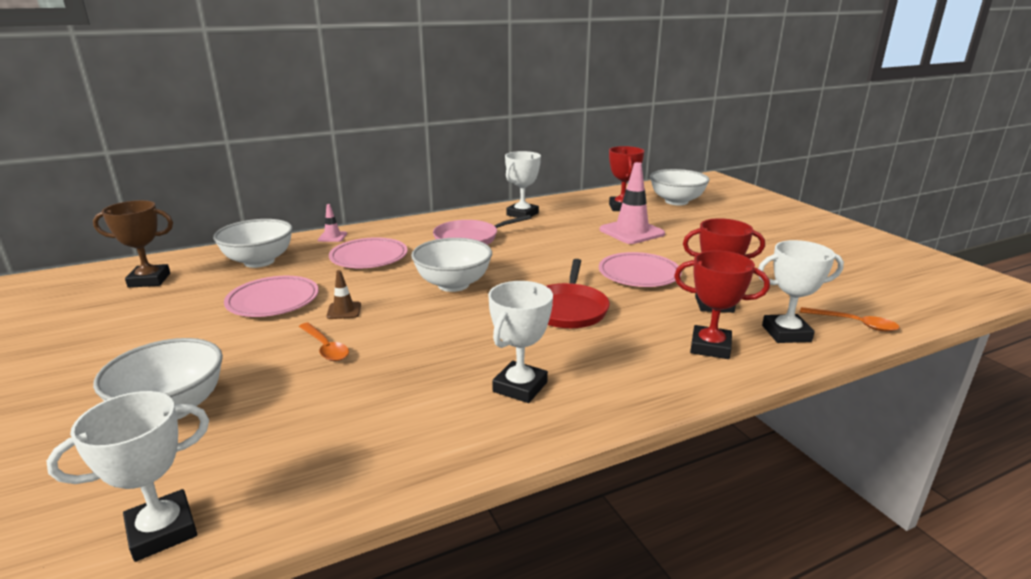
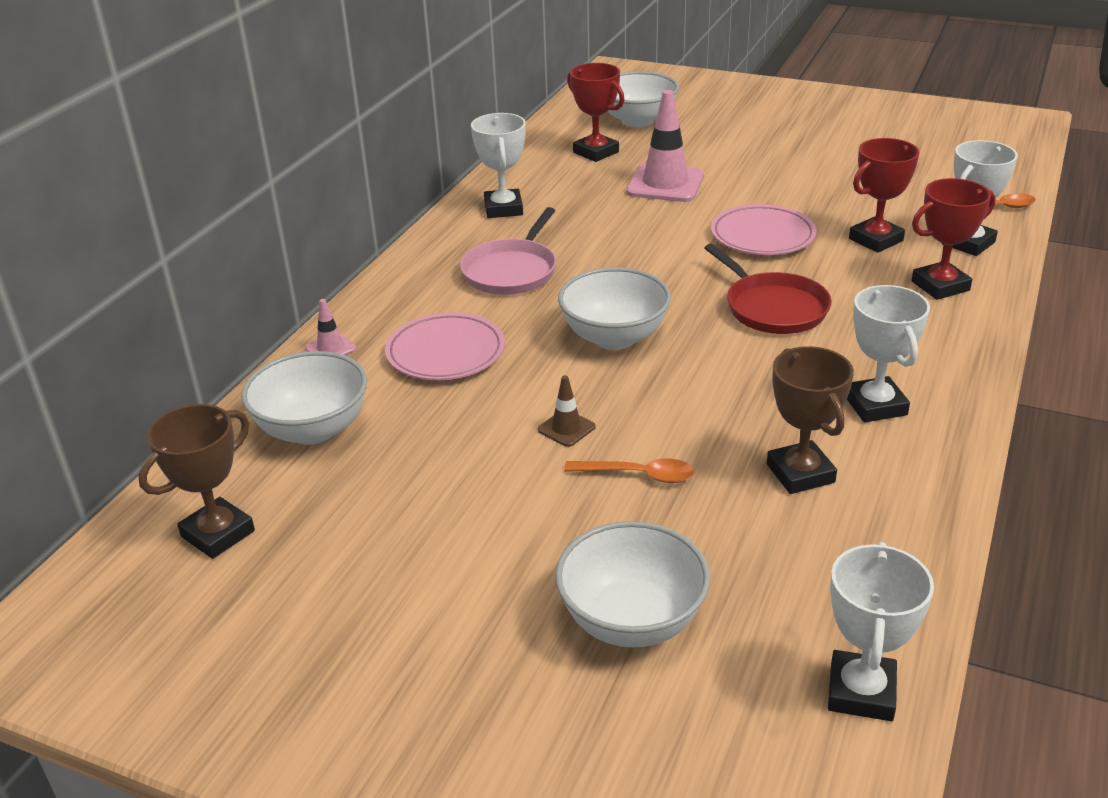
camera: 40 degrees left, 10 degrees up
(273, 301) = (459, 463): pink plate -> none
(399, 395) = (800, 473): none -> brown trophy

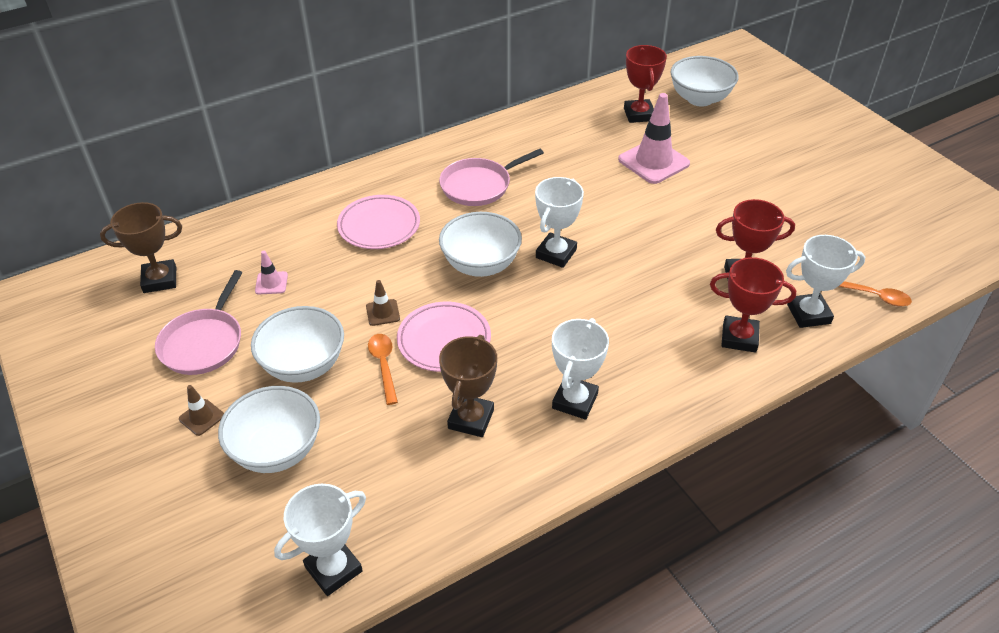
camera: 35 degrees right, 10 degrees up
(313, 429) = (263, 241): white bowl -> white bowl (304, 365)
(330, 348) = (326, 192): pink traffic cone -> pink traffic cone (271, 283)
(379, 567) = (204, 343): none -> pink pan
(487, 643) = (201, 417): none -> brown traffic cone
(503, 209) = (528, 135): white trophy -> white trophy (556, 254)
(638, 475) = (384, 365): orange spoon -> orange spoon turned 150 degrees counterclockwise
(762, 236) = (667, 235): pink plate -> pink plate (444, 340)
(773, 308) = (602, 294): red pan -> none

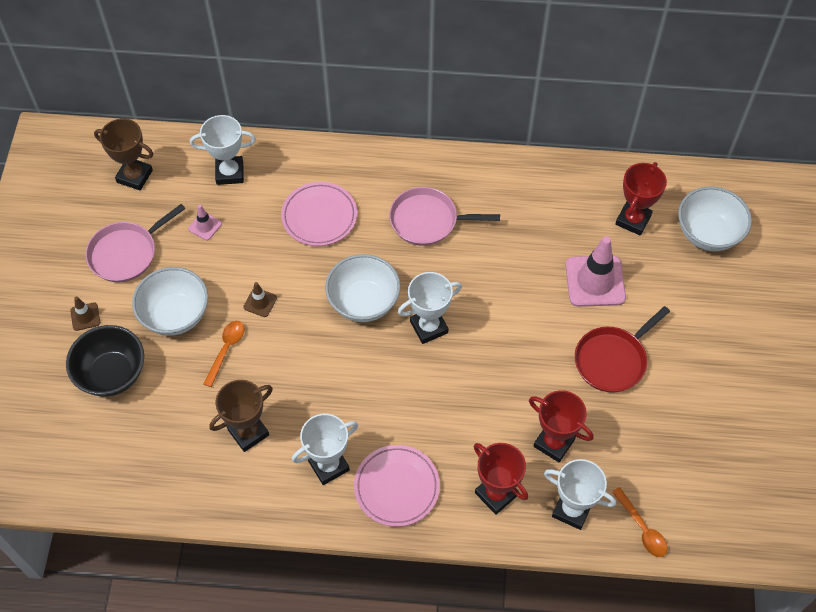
camera: 35 degrees right, 15 degrees up
(277, 450) = (112, 374): white bowl -> black bowl
(333, 569) = (85, 484): white trophy -> white trophy (230, 173)
(444, 340) = (282, 354): pink plate -> pink plate (396, 487)
(723, 202) = (612, 360): none -> red pan

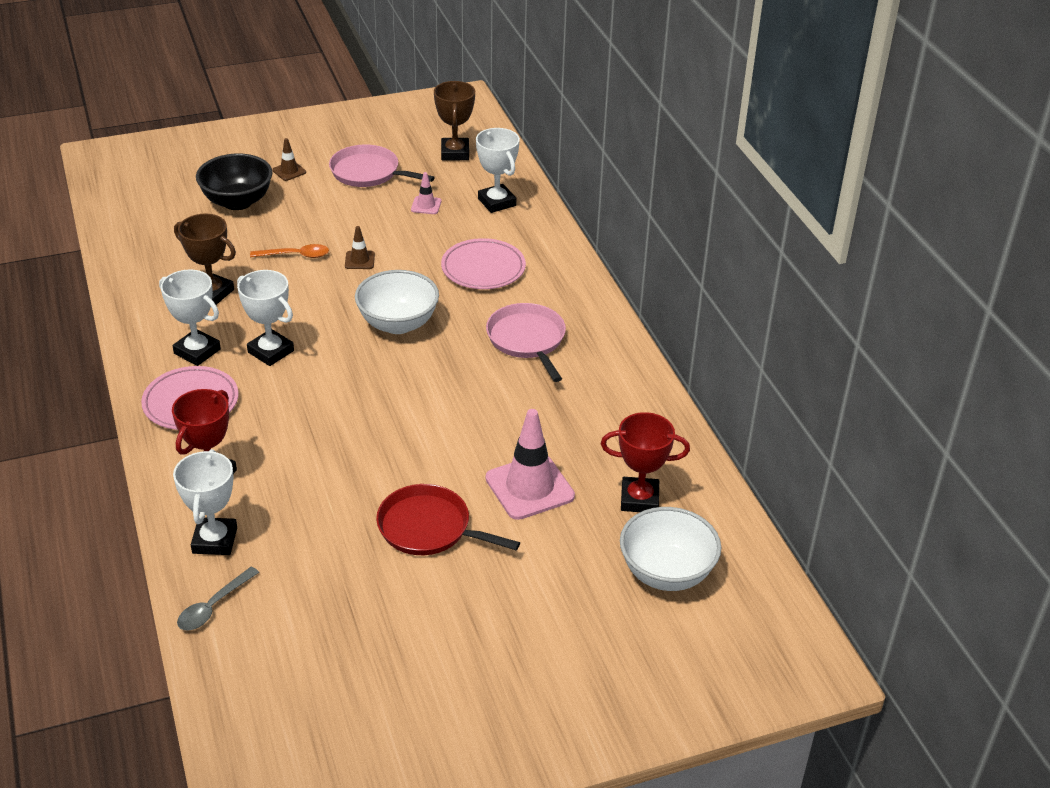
camera: 65 degrees right, 20 degrees down
(175, 315) = (318, 217): white bowl -> none
(429, 327) = (393, 375): white trophy -> white trophy (271, 351)
(554, 443) = (294, 505): red trophy -> none
(642, 528) = (213, 606): orange spoon -> grey spoon

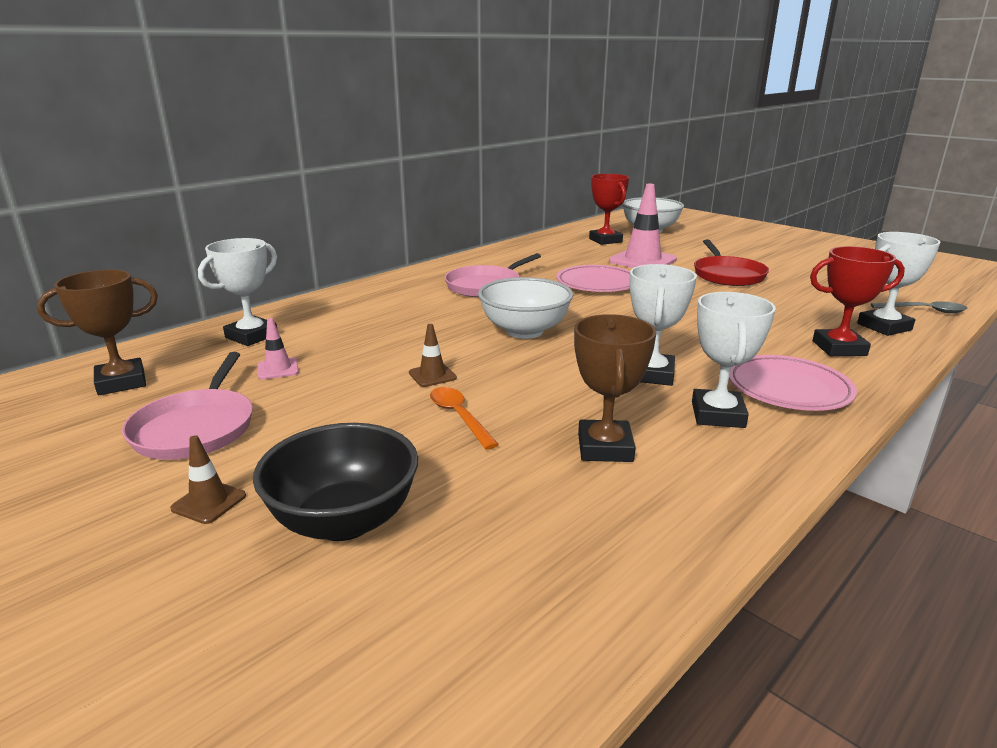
camera: 115 degrees left, 15 degrees down
(483, 268) = (393, 318): pink plate -> pink plate (597, 283)

